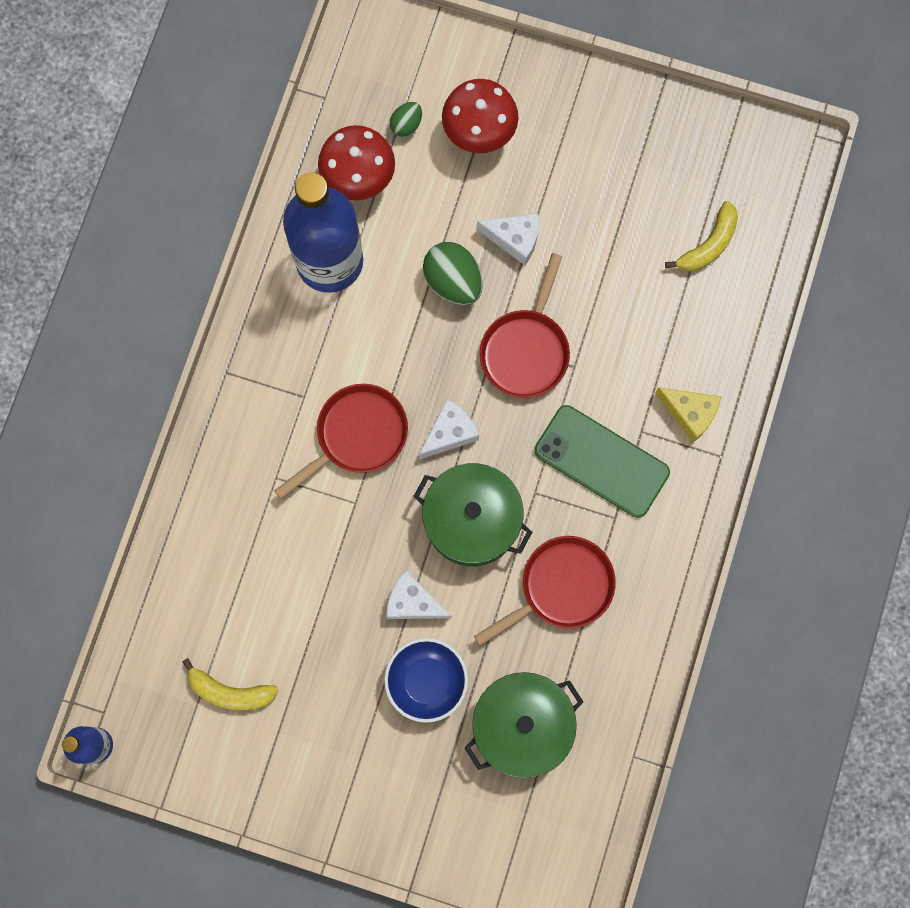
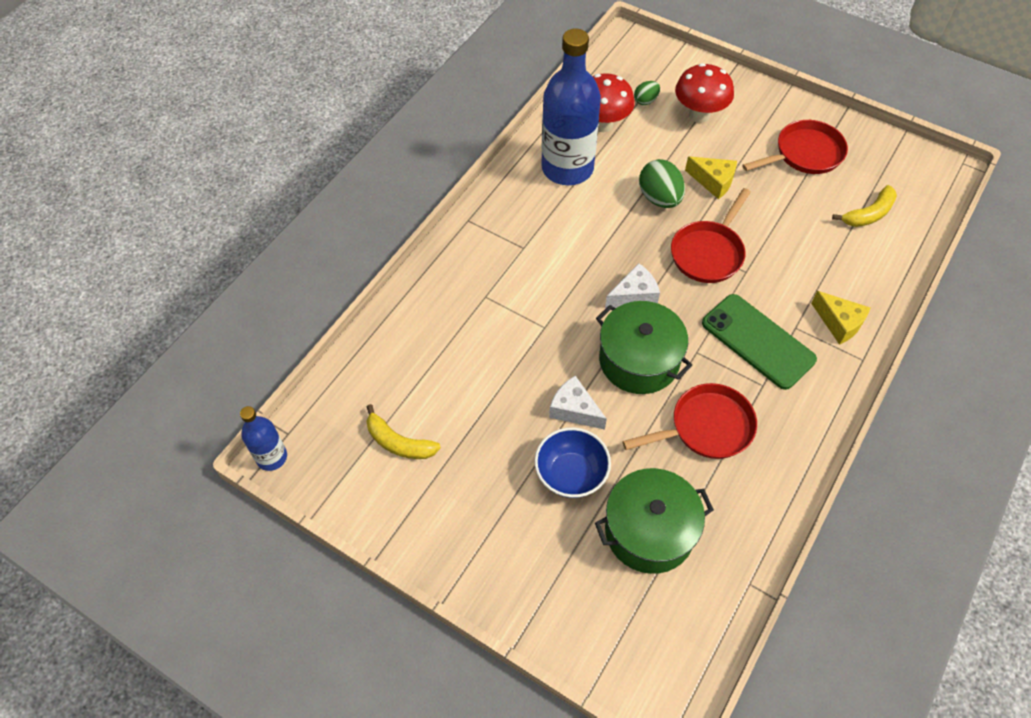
camera: 15 degrees right, 20 degrees down
(357, 435) = (558, 281): red pan -> red pan (804, 154)
(514, 239) = (713, 181): white cheese -> yellow cheese

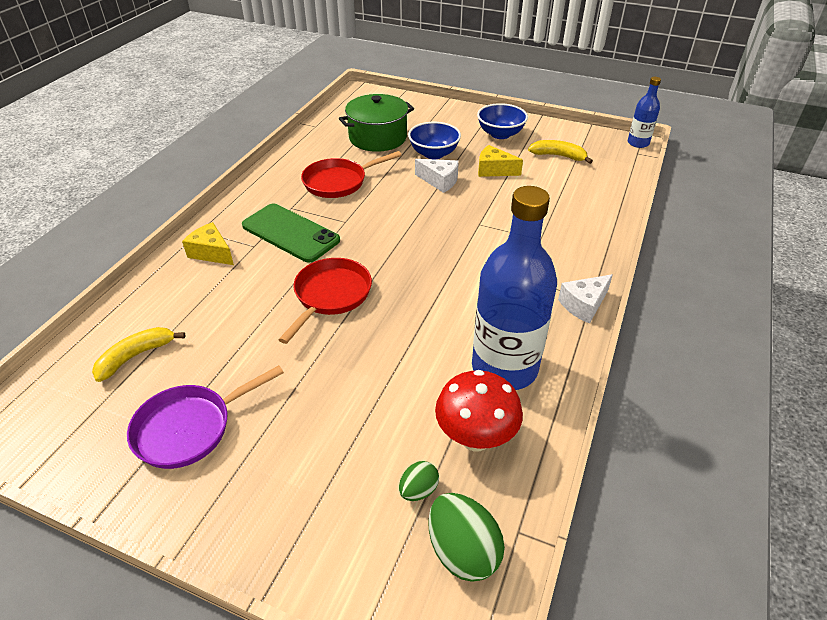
camera: 170 degrees right, 15 degrees down
(460, 512) = (500, 134): none -> blue bowl
(634, 295) = (403, 253): white cheese -> white cheese (584, 305)
(639, 360) = (393, 212): green pot -> none
(659, 198) = (386, 345): green egg -> green egg (462, 551)
(699, 115) = (335, 475): red mushroom -> none
(713, 181) = (320, 373): yellow cheese -> yellow cheese (494, 170)
(804, 154) = (189, 428): red pan -> purple pan

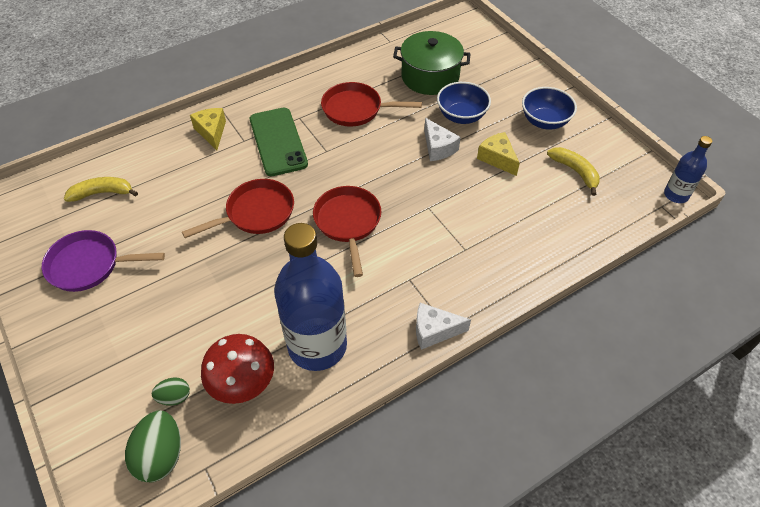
camera: 35 degrees right, 10 degrees up
(425, 264) = (348, 223): none -> red pan

